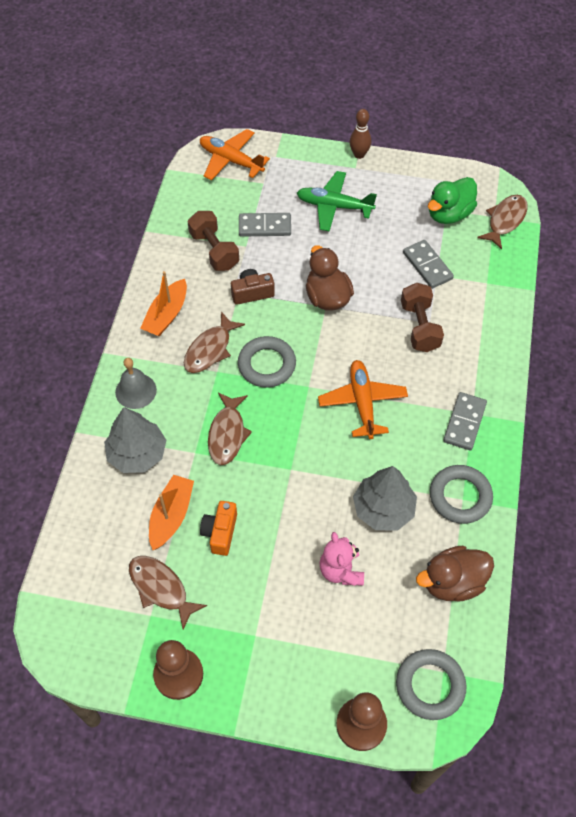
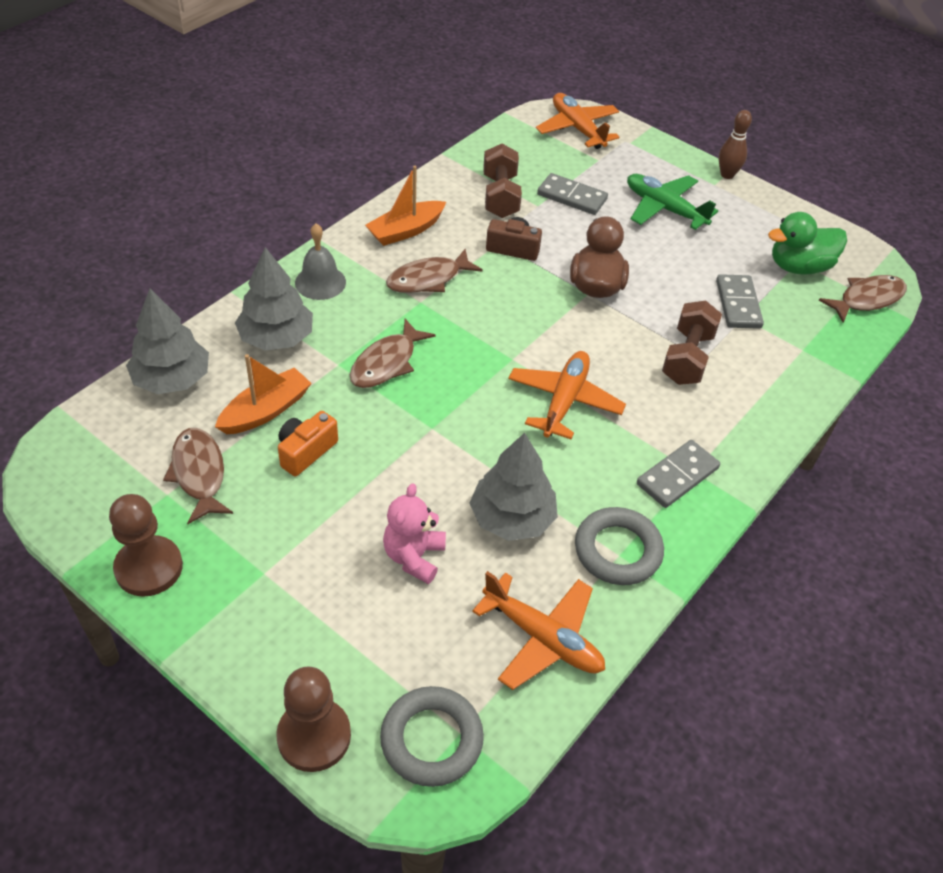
camera: 25 degrees right, 10 degrees down
(87, 526) = (172, 379): none -> grey tree
(267, 365) = (480, 319): grey ring -> none
(452, 582) = (543, 638): brown duck -> orange plane

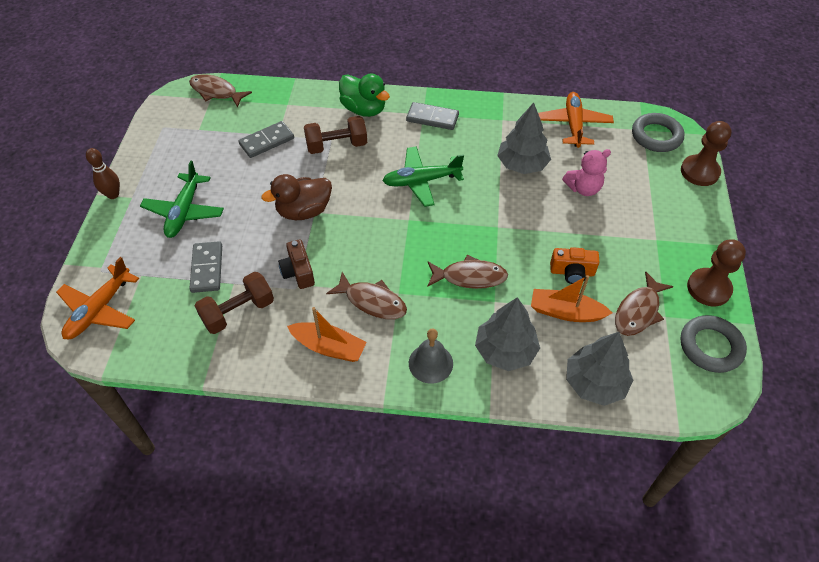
camera: 120 degrees left, 5 degrees up
(564, 401) = (421, 181): orange plane -> green plane
(617, 550) = (500, 121): grey ring -> grey ring (710, 346)
(799, 267) = (204, 127): green duck -> green duck (364, 109)

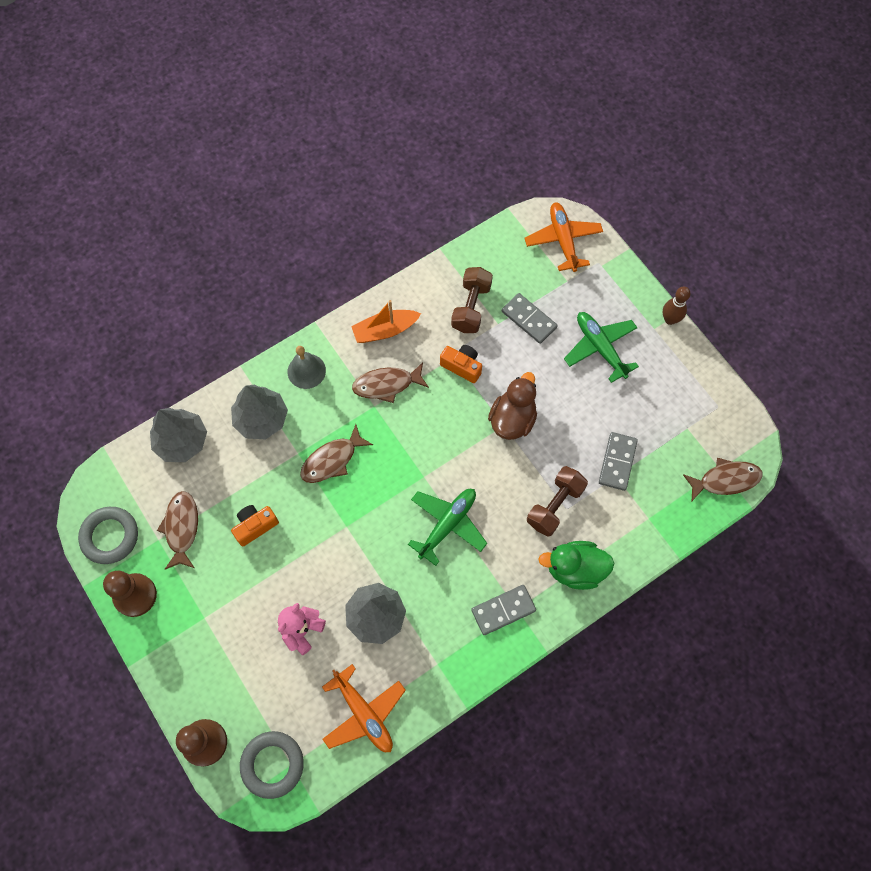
camera: 140 degrees right, 15 degrees up
(298, 272) = (462, 366): brown camera -> orange camera
(565, 312) = (237, 484): orange boat -> none

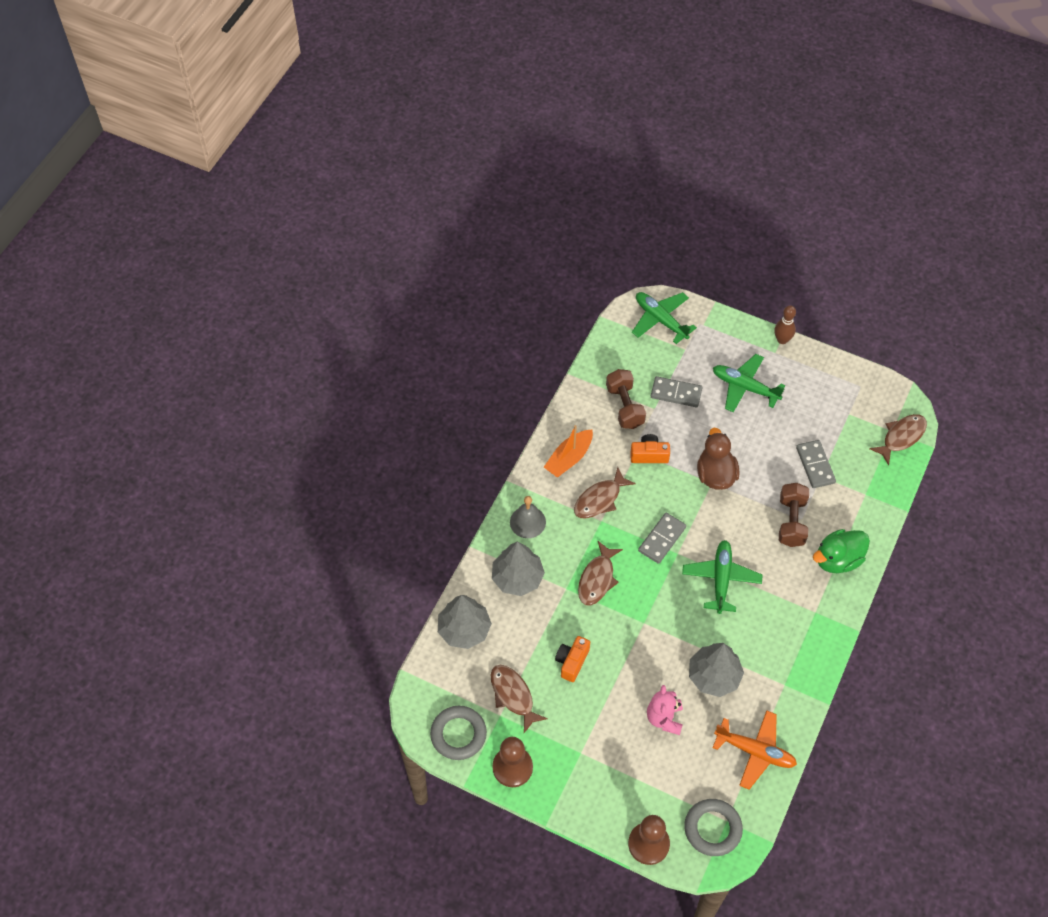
camera: 30 degrees left, 10 degrees down
(503, 610) = (806, 618): grey domino -> grey domino (662, 539)
(563, 240) = (660, 320): orange plane -> green plane

